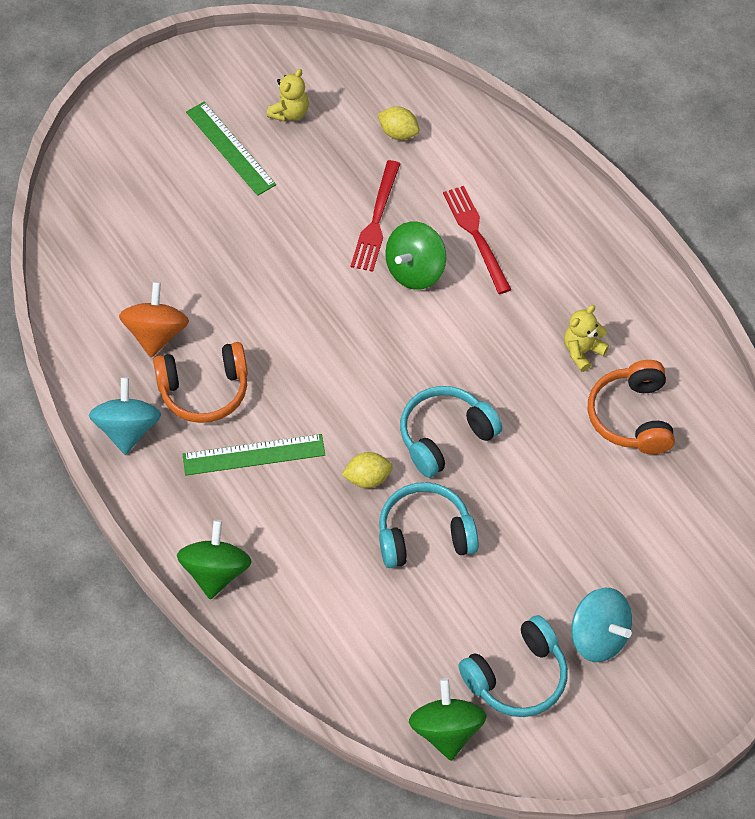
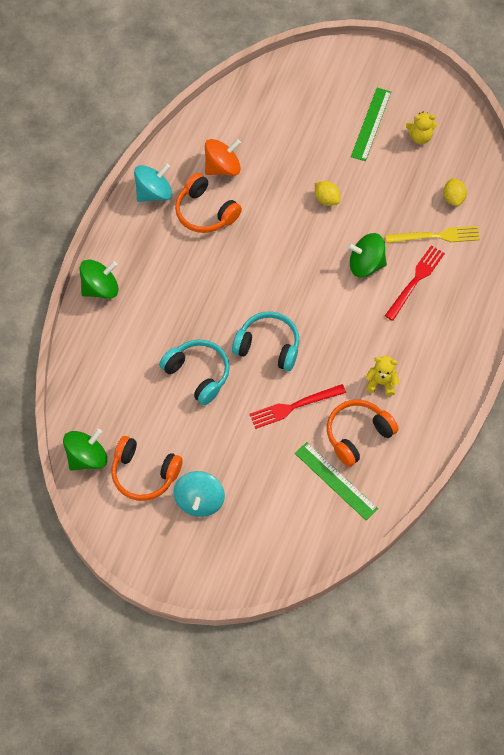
camera: 55 degrees right, 5 degrees up
(253, 454) = (184, 260): green ruler -> green ruler (336, 481)
(367, 478) = (212, 324): yellow lemon -> yellow lemon (326, 199)
(376, 220) = (383, 224): red fork -> red fork (294, 406)
(434, 180) = (436, 236): none -> yellow fork
(517, 677) = (144, 473): turquoise headphones -> orange headphones

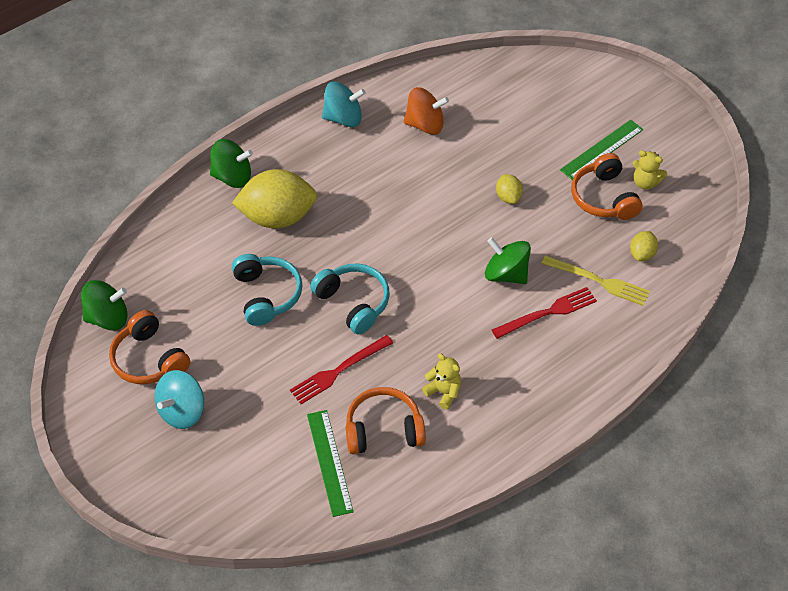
camera: 30 degrees right, 10 degrees down
(161, 305) = (277, 217): none -> yellow lemon
(205, 212) = (380, 156): orange headphones -> orange headphones (604, 198)
(294, 406) = (339, 370): red fork -> red fork turned 45 degrees counterclockwise

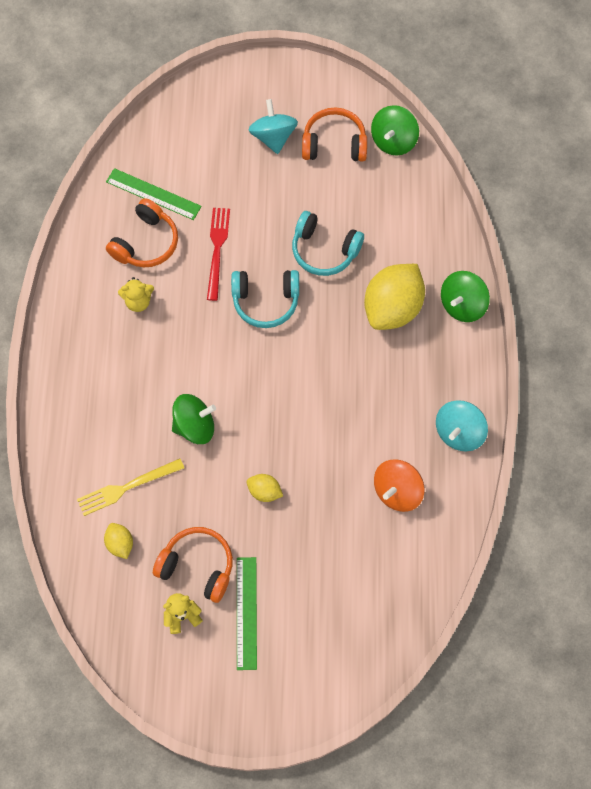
camera: 130 degrees right, 15 degrees up
(547, 313) = (135, 425): red fork -> none

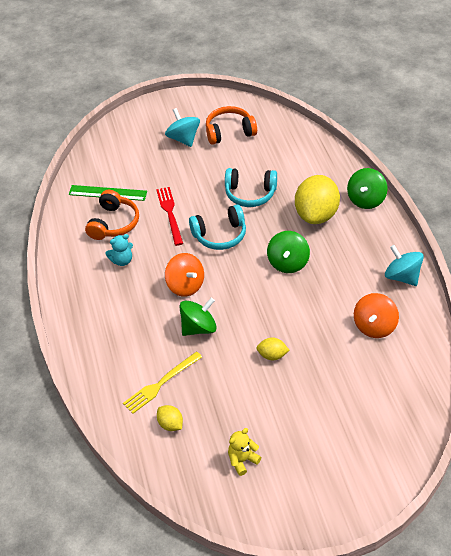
camera: 15 degrees left, 20 degrees down
(138, 301) = (122, 260): yellow teddy bear -> turquoise teddy bear
(197, 566) = (240, 422): orange headphones -> none
(200, 362) = (185, 285): none -> orange spinning top
(246, 613) = (294, 443): green ruler -> none
(393, 141) = (271, 120): green spinning top -> green spinning top (288, 263)
(459, 432) = (402, 276): turquoise spinning top -> turquoise spinning top turned 120 degrees clockwise

